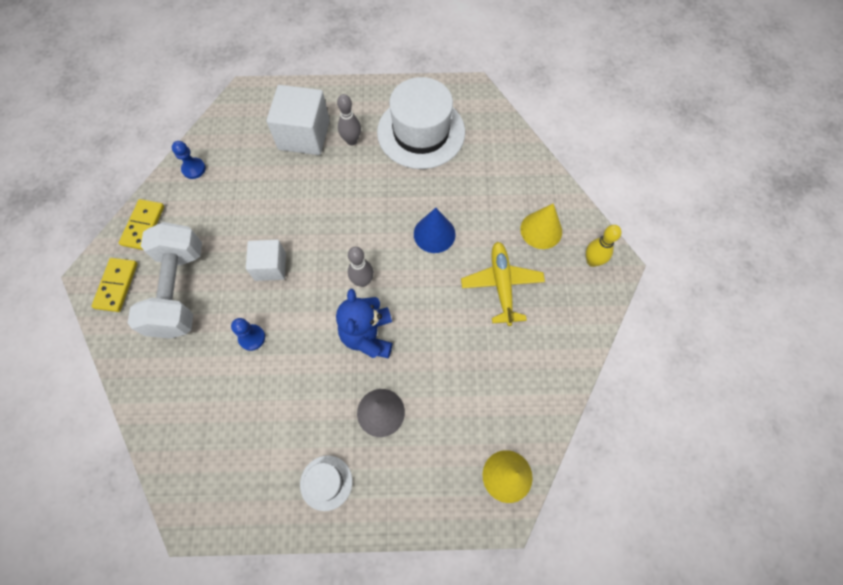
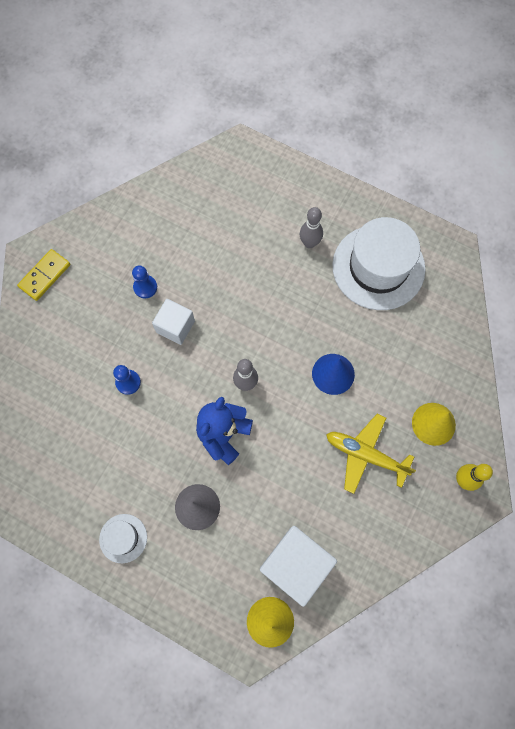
camera: 30 degrees right, 5 degrees up
(143, 225) = (91, 232): yellow domino -> none
(178, 290) = (91, 307): white dumbbell -> none
(194, 169) = (158, 199): blue pawn -> blue pawn (145, 287)
(304, 135) = (270, 215): white cube -> white cube (295, 565)
(501, 285) = (365, 455): yellow plane -> yellow plane turned 90 degrees counterclockwise

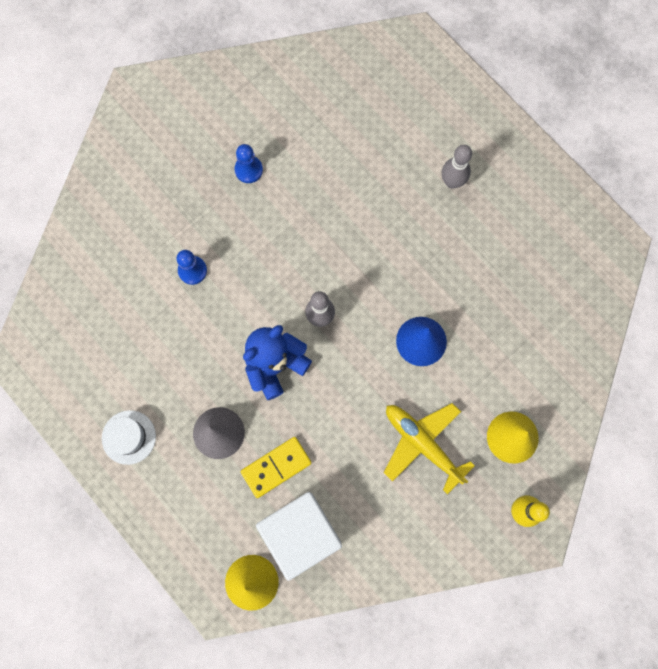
camera: 20 degrees right, 5 degrees up
(45, 276) = (143, 119): yellow domino -> yellow domino (276, 467)
(175, 327) = (266, 226): white cube -> none
(378, 267) = (520, 237): white hat -> none

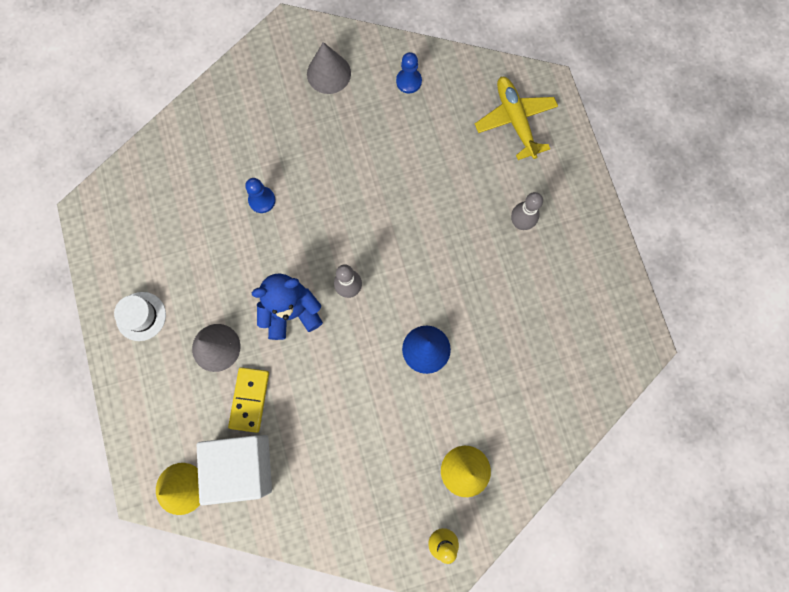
camera: 25 degrees right, 0 degrees up
(197, 117) = (329, 73): none -> grey cone
(248, 170) = (350, 136): blue pawn -> blue pawn (409, 81)
(276, 467) = (249, 399): yellow domino -> yellow domino turned 75 degrees counterclockwise
(422, 443) = (384, 439): yellow plane -> yellow plane (515, 120)

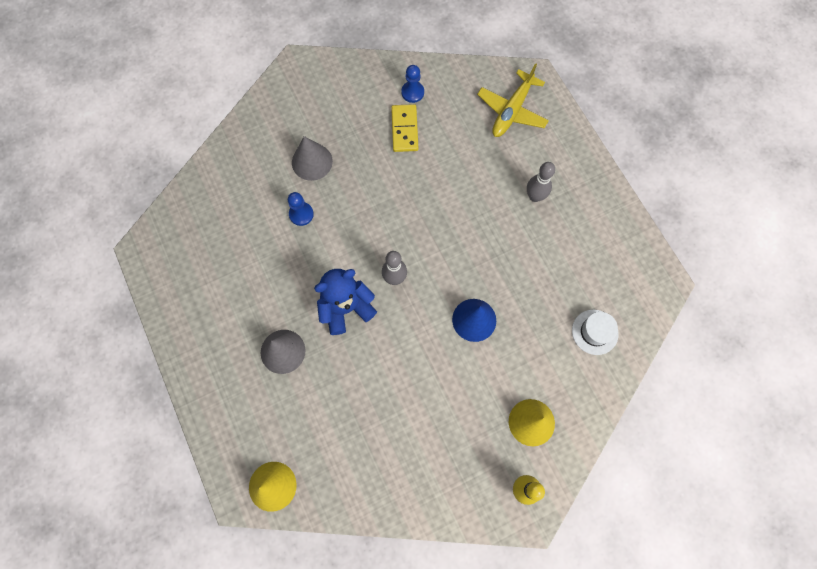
camera: 10 degrees left, 5 degrees down
(141, 316) = (208, 335): white hat -> white hat (594, 332)
(242, 466) = (326, 455): white cube -> none
(249, 399) = (322, 393): yellow domino -> yellow domino (404, 129)
(329, 73) = (341, 96): grey cone -> grey cone (312, 161)
(515, 120) = (512, 110): yellow plane -> yellow plane turned 120 degrees counterclockwise

